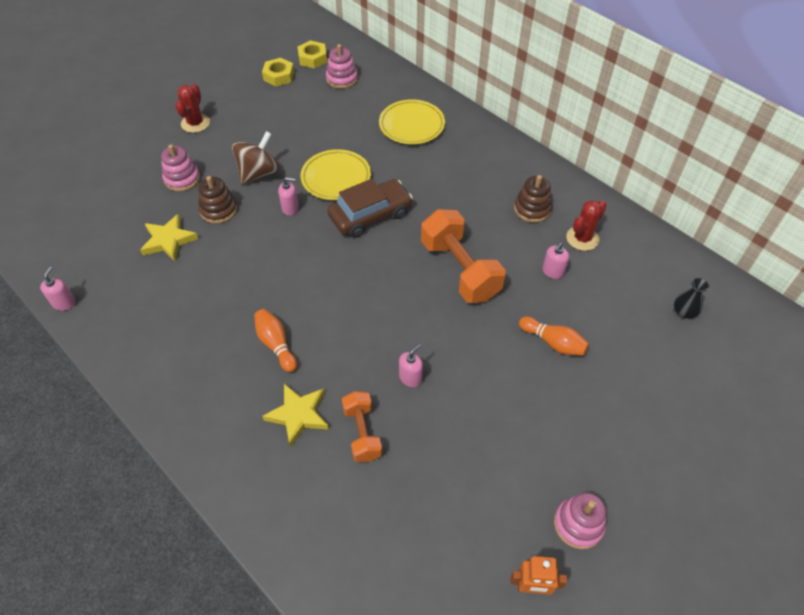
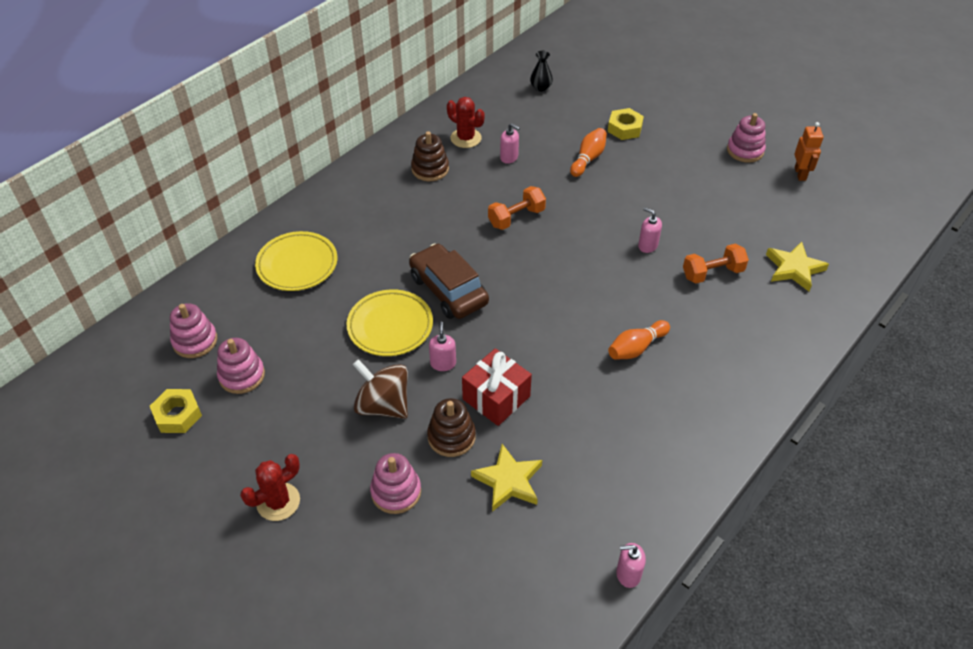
camera: 95 degrees left, 5 degrees down
(195, 123) = (278, 502): red cactus -> red cactus turned 45 degrees counterclockwise
(247, 239) = (496, 398): none -> red gift
(298, 415) = (709, 319): yellow star -> yellow star (794, 269)
(305, 102) = (242, 375): none -> pink stacking toy
(312, 58) = (141, 380): yellow nut -> yellow nut (625, 128)
(460, 270) = (516, 218): orange dumbbell -> orange dumbbell, size x0.58

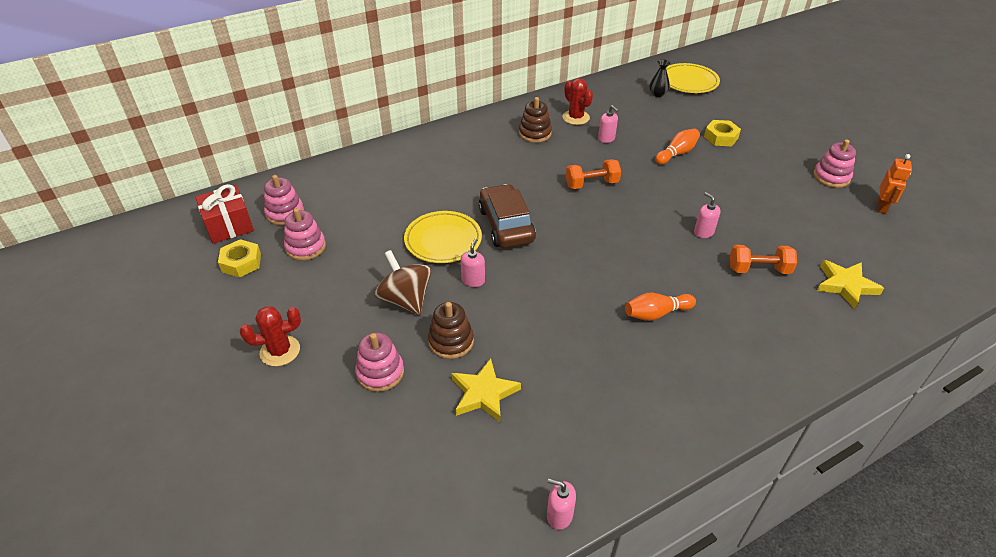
camera: 20 degrees right, 5 degrees down
(297, 265) = (392, 178): yellow plate -> yellow plate (688, 82)
(496, 398) = (506, 320): red gift -> red gift (229, 226)

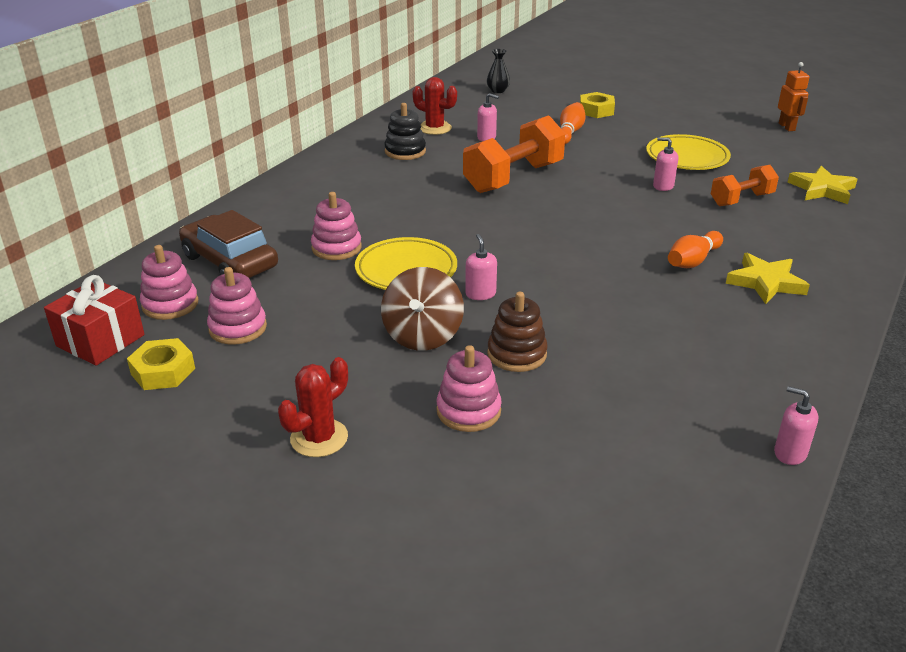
camera: 30 degrees left, 10 degrees down
(405, 300) = (423, 336): brown spinning top -> brown spinning top turned 105 degrees counterclockwise
(483, 393) = (603, 385): yellow star -> yellow star (765, 282)
(506, 225) = (462, 236): brown car -> brown car (230, 262)
(535, 133) = (405, 151): brown stacking toy -> black stacking toy
(559, 515) = (790, 453): pink soap dispenser -> pink soap dispenser turned 45 degrees clockwise
(591, 184) = (514, 178): orange dumbbell -> orange dumbbell, size x1.71
(688, 82) = (517, 75): yellow plate -> yellow plate (687, 157)
(831, 177) = (723, 116): pink stacking toy -> pink stacking toy (336, 248)

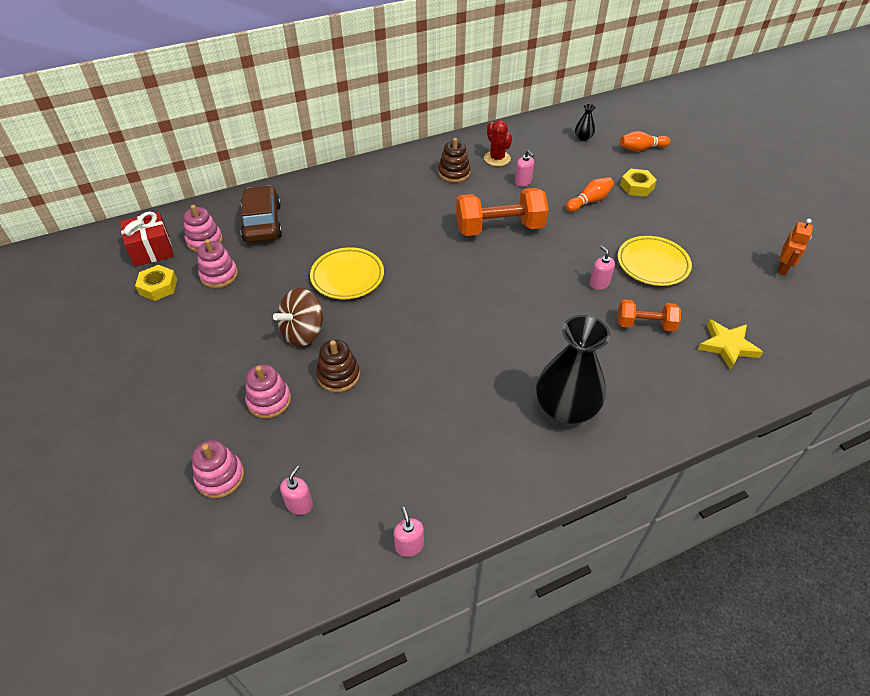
camera: 35 degrees right, 15 degrees up
(319, 438) = (181, 374): red cactus -> none
(336, 248) = (328, 239): pink stacking toy -> pink stacking toy (220, 477)
(405, 151) = (454, 173): black stacking toy -> brown stacking toy
(480, 294) = (369, 318): pink soap dispenser -> pink soap dispenser (299, 504)
(693, 261) = (536, 362): orange bowling pin -> orange bowling pin (641, 149)
(765, 282) = (566, 408): yellow star -> black vase

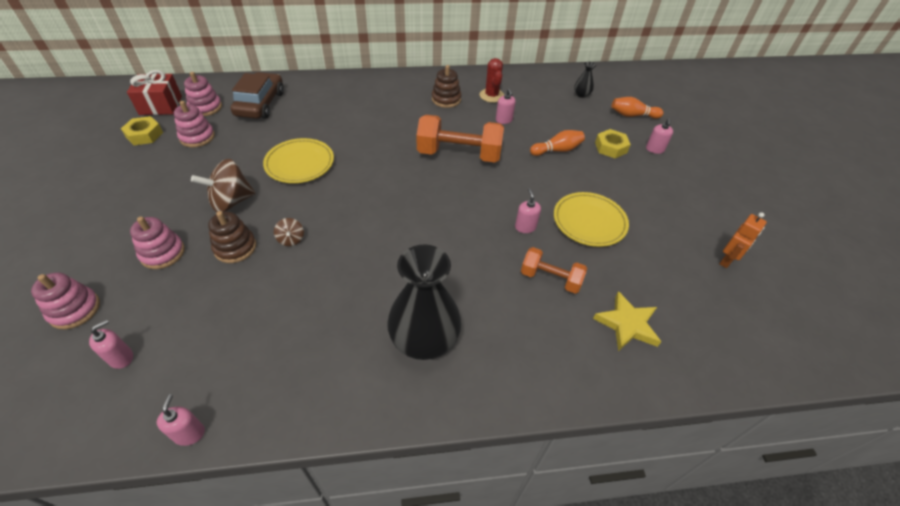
camera: 15 degrees right, 0 degrees up
(388, 353) = (291, 239): none -> brown spinning top
(677, 179) = (654, 149): none -> pink soap dispenser

